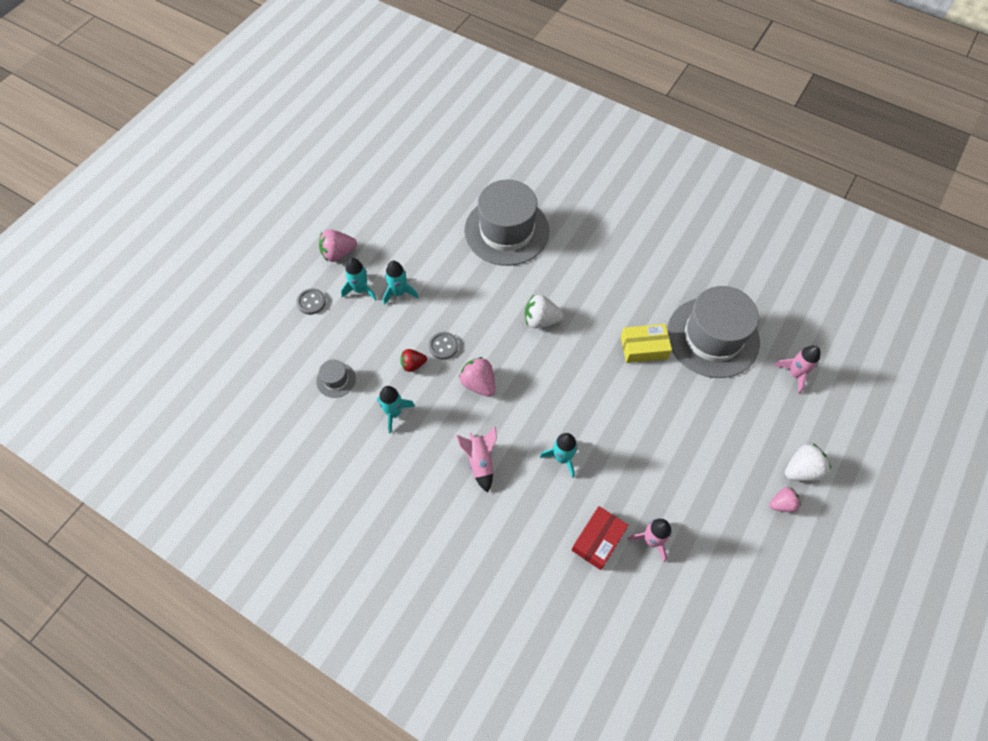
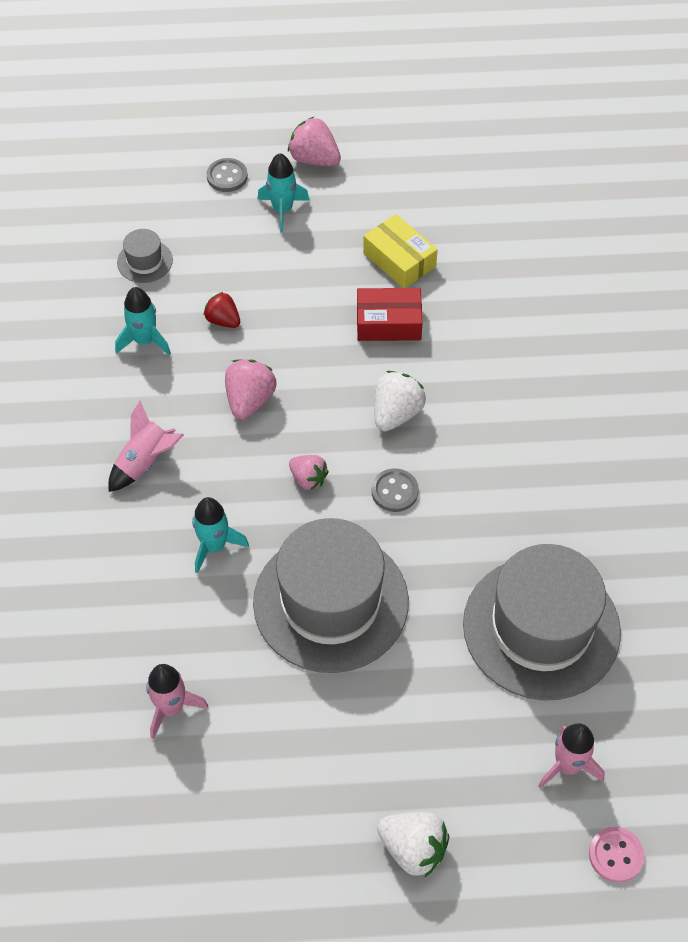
camera: 55 degrees right, 5 degrees down
(399, 292) = (311, 248): turquoise rocket -> none
(443, 346) = (273, 335): grey button -> grey button (394, 491)
(506, 231) = (501, 300): grey hat -> grey hat (330, 602)
(541, 320) = (396, 413): white strawberry -> white strawberry turned 60 degrees clockwise
(598, 540) = (130, 647): red box -> red box (388, 322)
(644, 347) = (452, 552): yellow box -> yellow box (399, 260)
(782, 504) = (339, 846): pink strawberry -> pink strawberry (308, 479)
(852, 384) = (615, 855): none -> pink button

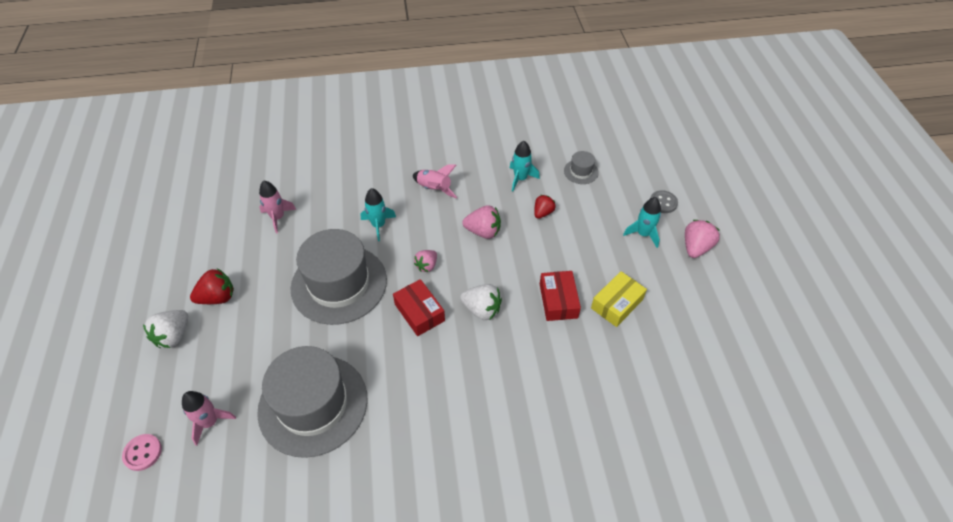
camera: 85 degrees right, 5 degrees down
(340, 788) = (218, 297): none -> red strawberry
(394, 491) = (419, 312): grey button -> red box

